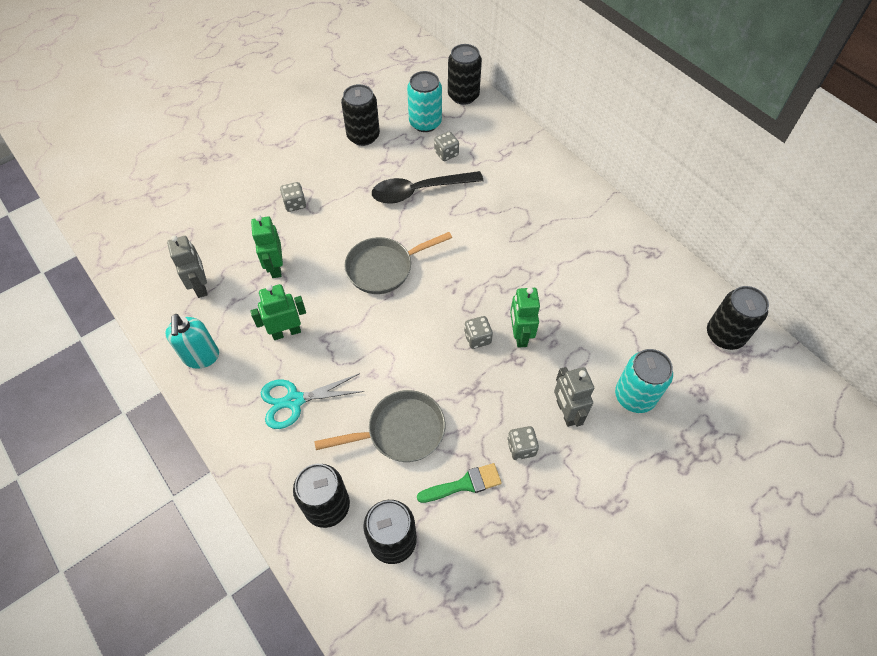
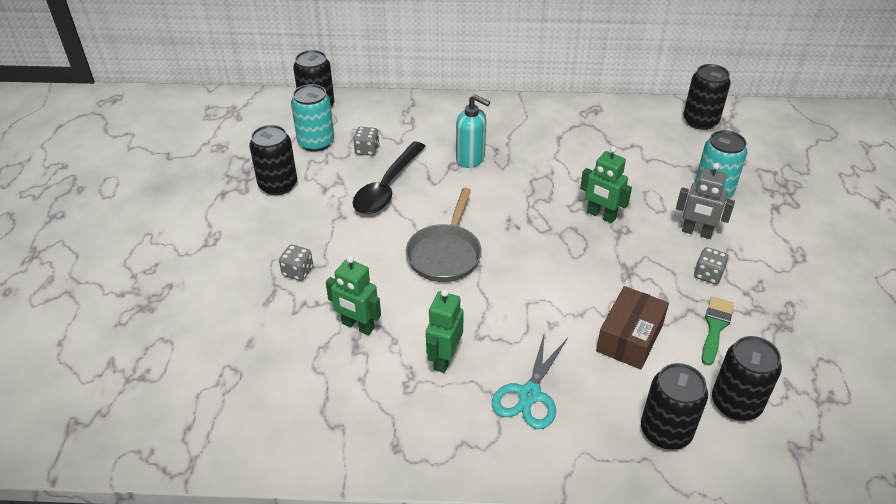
camera: 50 degrees left, 15 degrees down
(200, 286) = (313, 396): grey robot -> none
(201, 357) = (404, 442): turquoise soap dispenser -> turquoise soap dispenser (470, 159)
(401, 431) = (629, 338): grey pan -> brown box
(477, 338) = (580, 240): grey dice -> none

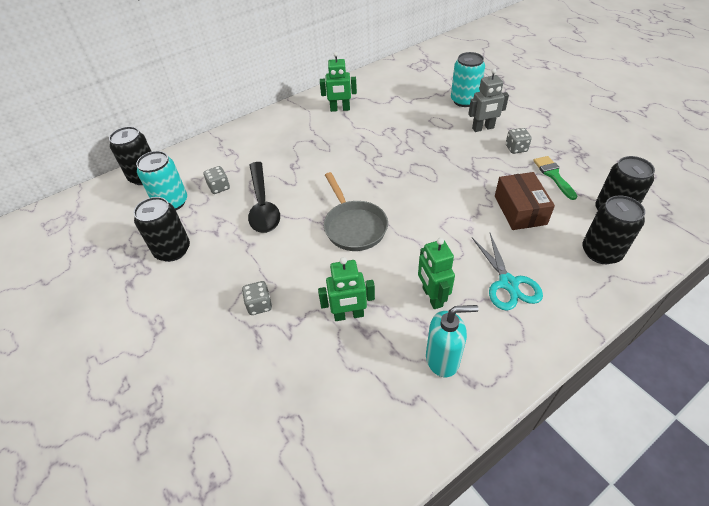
camera: 35 degrees left, 5 degrees up
(470, 159) = (301, 155): turquoise soap dispenser -> turquoise soap dispenser (442, 360)
(601, 215) = (421, 147): green robot -> green robot (340, 109)
(700, 121) = (413, 66): black can -> none

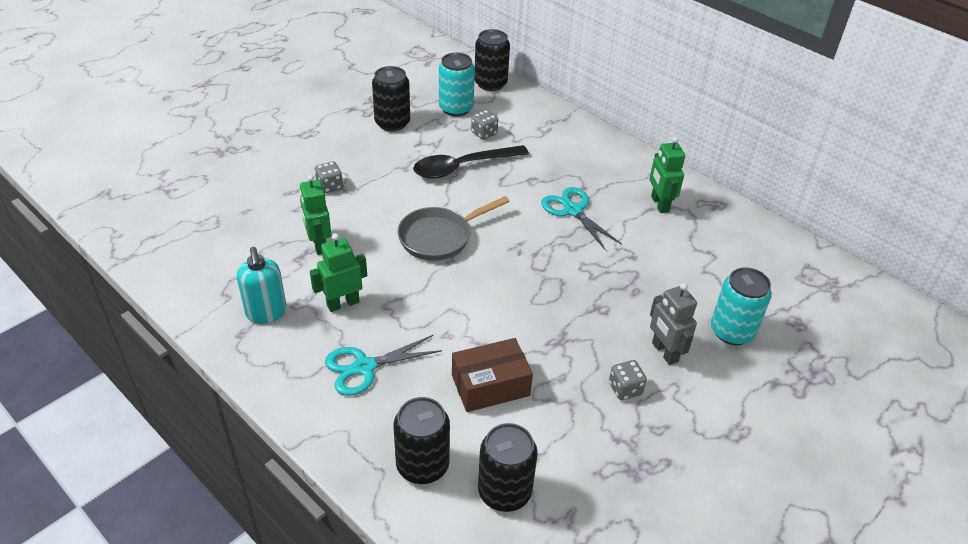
camera: 75 degrees right, 5 degrees down
(337, 149) = (573, 210): none -> turquoise scissors
(553, 175) = (571, 429): green brush -> none

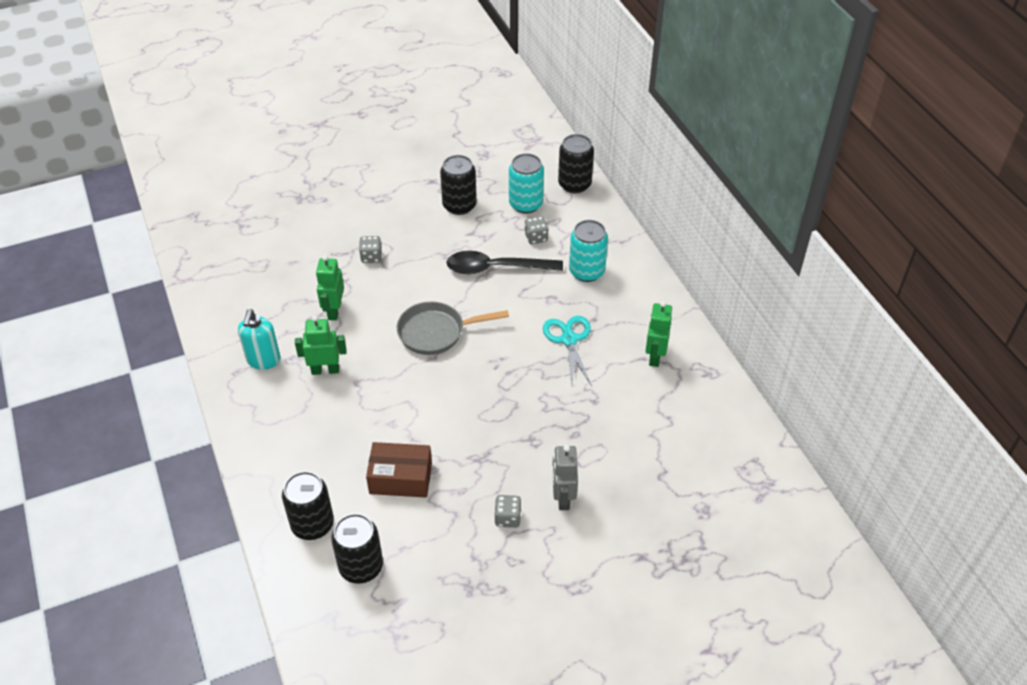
camera: 25 degrees right, 5 degrees up
(364, 367) = (313, 430): turquoise scissors -> none
(732, 331) = (636, 499): turquoise can -> turquoise can (586, 271)

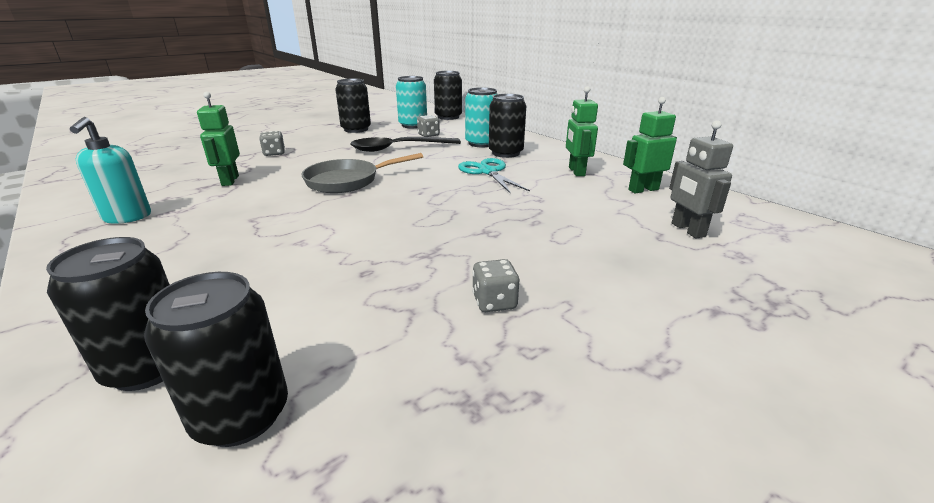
camera: 15 degrees left, 20 degrees down
(325, 370) = (211, 215): green robot -> green robot (643, 189)
(400, 478) = (316, 287): brown box -> none
(563, 497) = (558, 271): grey robot -> grey robot (687, 230)
(603, 301) = (505, 153): none -> black can

